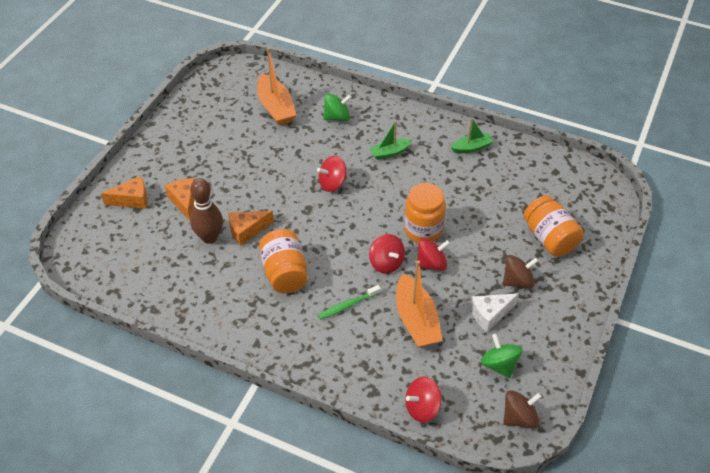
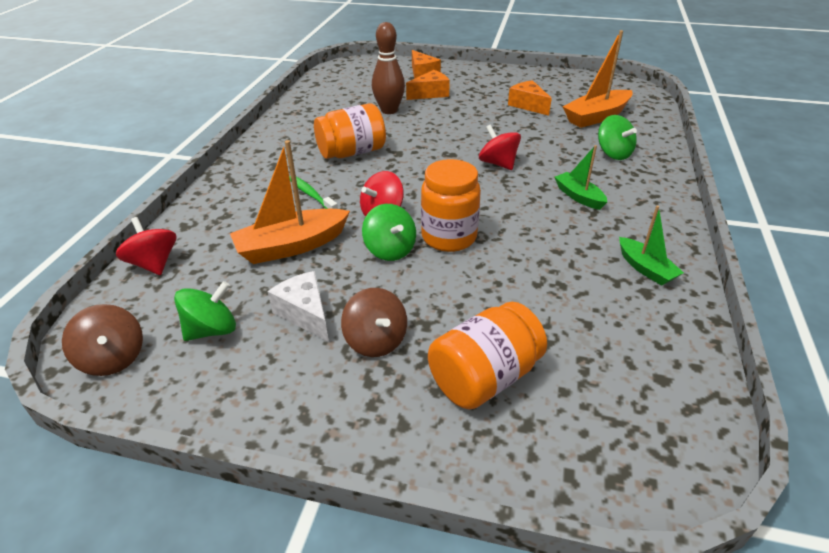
camera: 80 degrees right, 10 degrees down
(247, 231) = (404, 126): orange cheese -> orange cheese (528, 105)
(431, 264) = (390, 250): red spinning top -> green spinning top

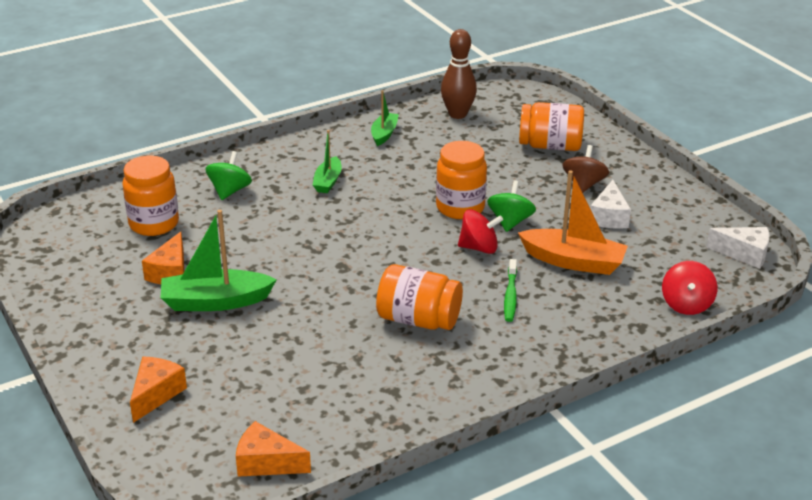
camera: 135 degrees left, 5 degrees down
(113, 358) = (744, 254): brown spinning top -> white cheese
(212, 330) = (674, 238): green spinning top -> none
(389, 110) = (299, 354): brown bowling pin -> brown bowling pin (457, 114)
(430, 94) = (215, 351): orange cheese -> orange cheese (266, 463)
(476, 107) = (215, 301): none -> green boat
(498, 163) = (325, 234): red spinning top -> none
(596, 117) = (154, 224): orange boat -> orange jar

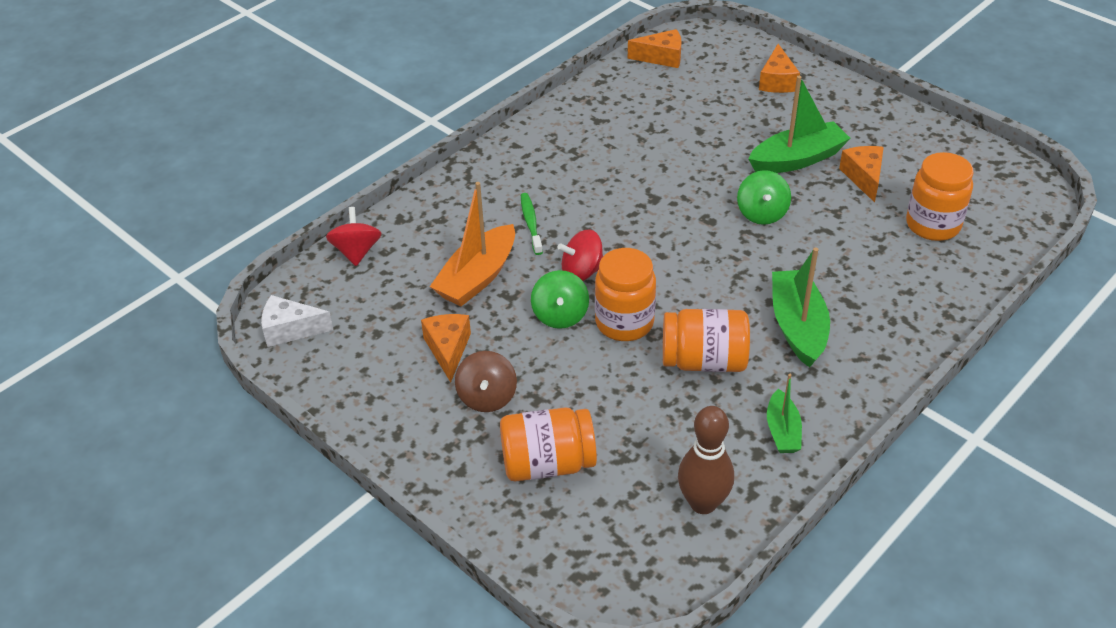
camera: 165 degrees right, 10 degrees up
(229, 191) = (896, 285): green spinning top -> green spinning top (762, 213)
(328, 181) = (797, 326): green boat -> green boat, size x1.70
(418, 320) = (607, 181): orange jar -> orange jar (704, 361)
(573, 261) = (477, 277): orange boat -> orange boat turned 60 degrees counterclockwise
(609, 217) = (448, 349): white cheese -> orange cheese

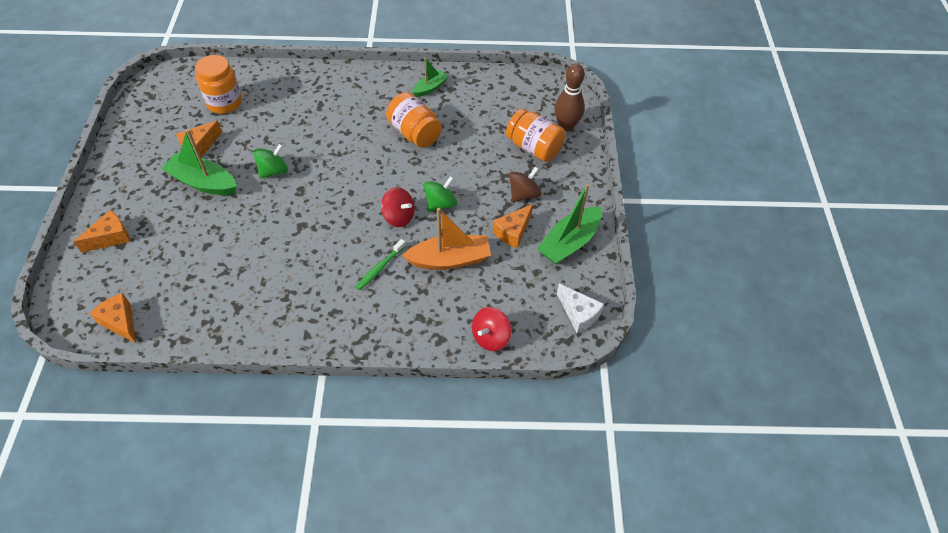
camera: 135 degrees left, 10 degrees up
(624, 323) = (419, 176): orange jar -> none
(703, 503) = (496, 91): brown bowling pin -> brown bowling pin (566, 126)
(797, 326) = (356, 114): green boat -> green boat (569, 243)

